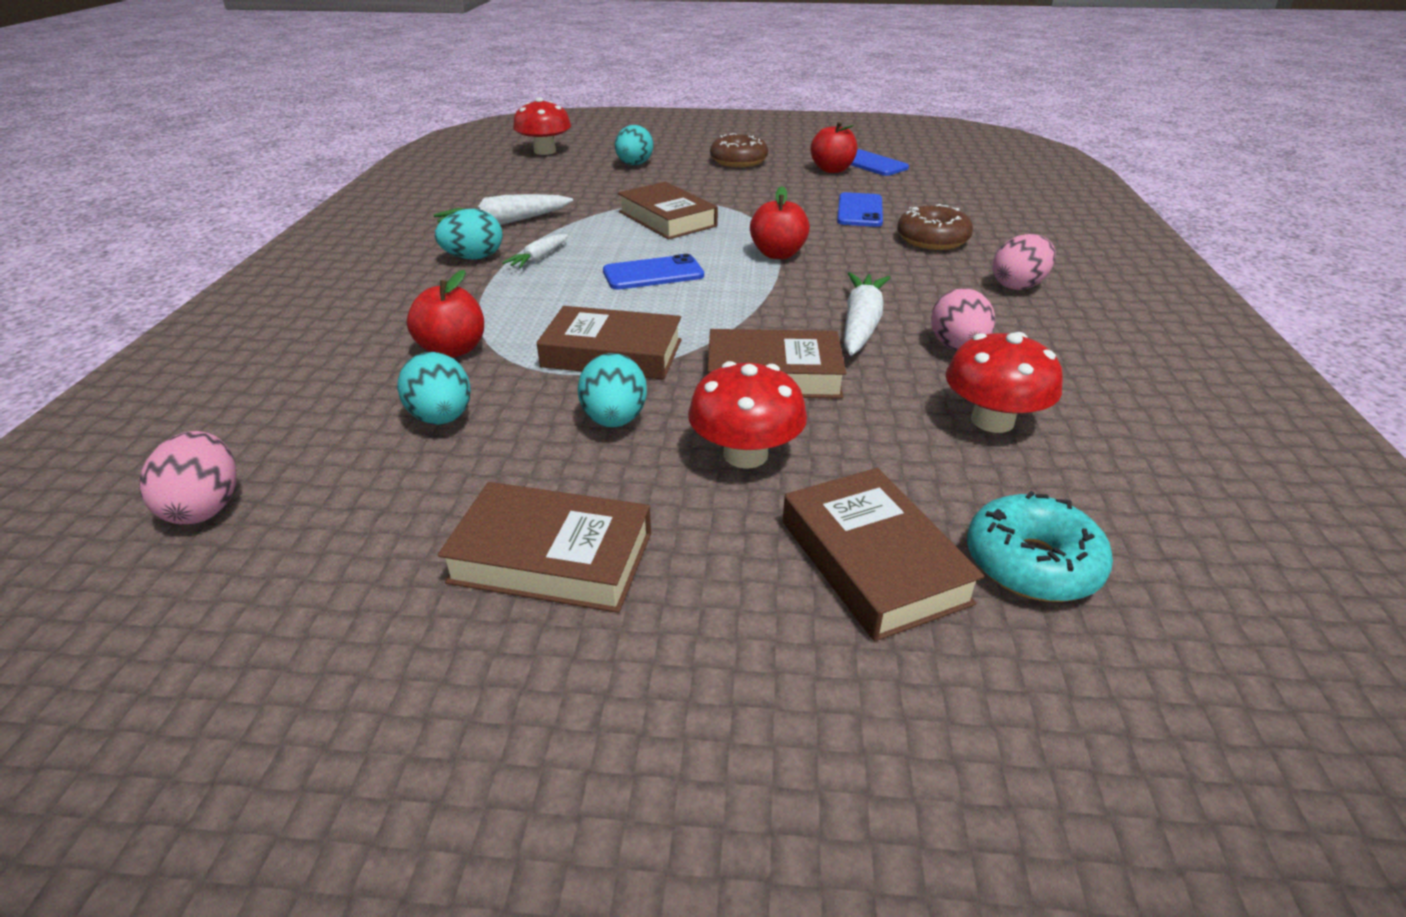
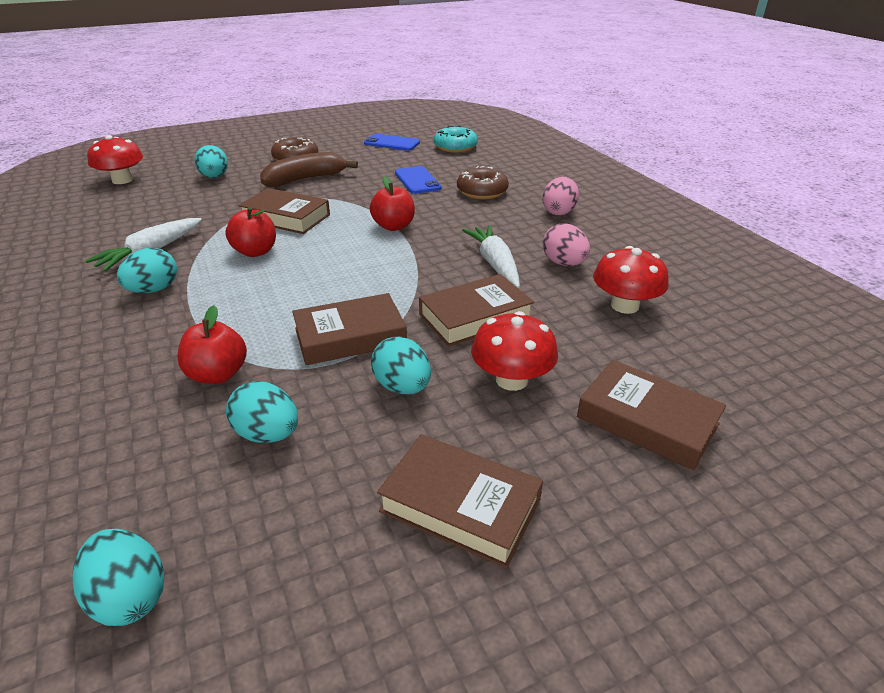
camera: 30 degrees left, 0 degrees up
(206, 507) = (130, 596): pink egg -> turquoise egg
(538, 258) = (213, 275): white carrot -> none
(552, 557) = (460, 505): brown book -> brown book turned 45 degrees clockwise
(653, 273) = (318, 264): blue phone -> none
(727, 184) = (305, 179): none -> brown banana
(832, 170) = (370, 153): red apple -> red apple (255, 252)
(1032, 563) = (721, 387): turquoise donut -> turquoise donut (455, 147)

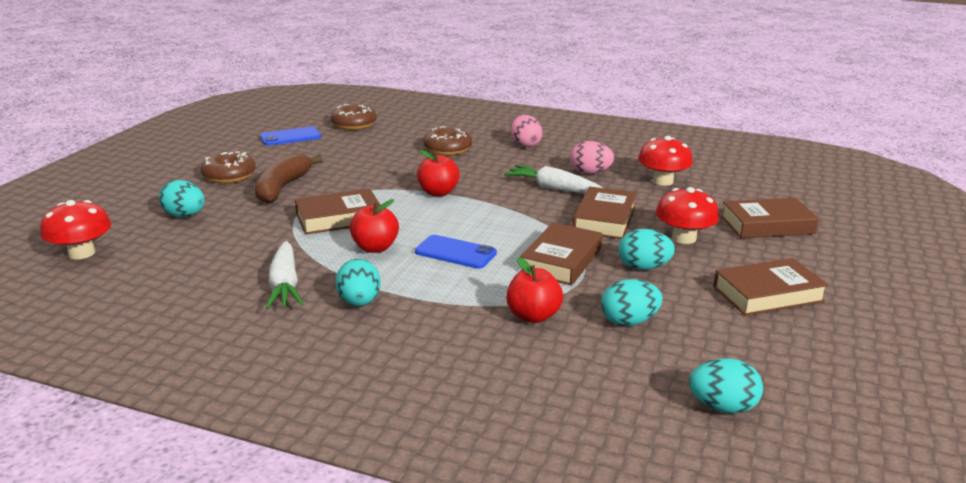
camera: 45 degrees left, 10 degrees down
(417, 180) = (381, 157): blue phone -> blue phone (455, 252)
(455, 147) = (354, 124): turquoise donut -> brown donut

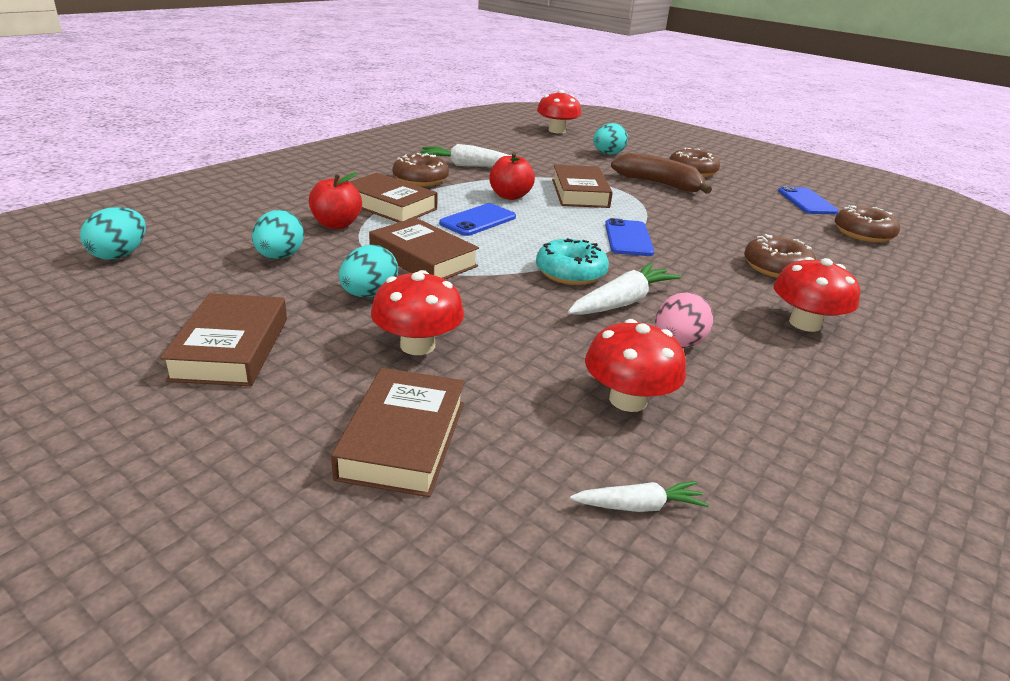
camera: 105 degrees right, 5 degrees up
(359, 303) = (420, 179): turquoise egg -> brown donut
(438, 192) = (628, 238): red apple -> blue phone
(525, 144) = (805, 323): pink egg -> red mushroom
(526, 206) = (570, 273): none -> turquoise donut
(604, 219) = (508, 308): brown book -> brown book (389, 205)
(736, 175) = (638, 506): none -> white carrot

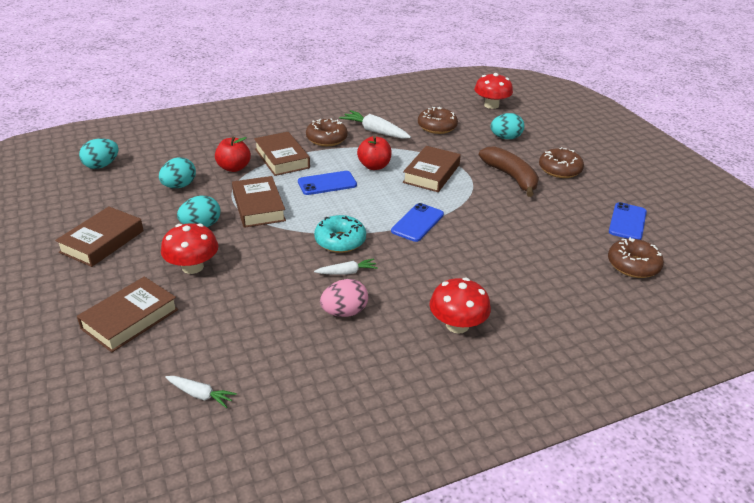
camera: 30 degrees right, 5 degrees up
(622, 302) = (347, 272): white carrot -> white carrot, size x0.59
(628, 400) = (267, 337): red mushroom -> none
(776, 268) = (502, 276): brown donut -> brown donut (437, 127)

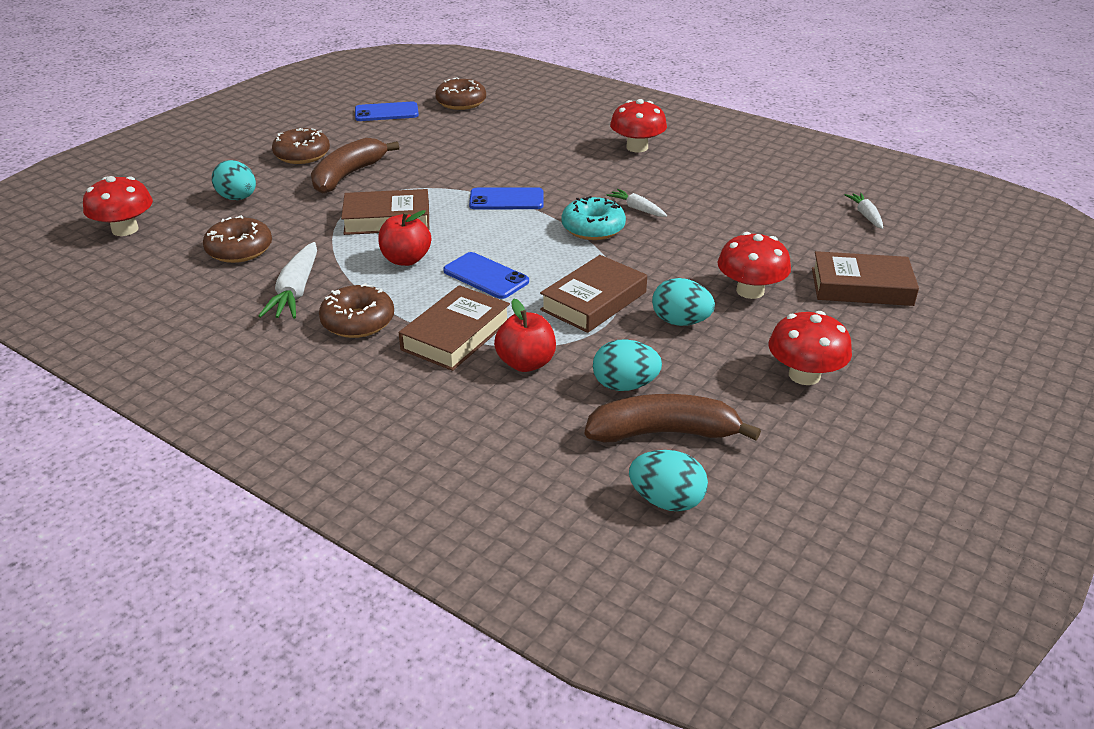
camera: 120 degrees left, 0 degrees up
(102, 241) = (804, 375): brown book -> red mushroom
(135, 182) = (663, 432): none -> brown banana
(344, 312) = (691, 193): pink egg -> none

